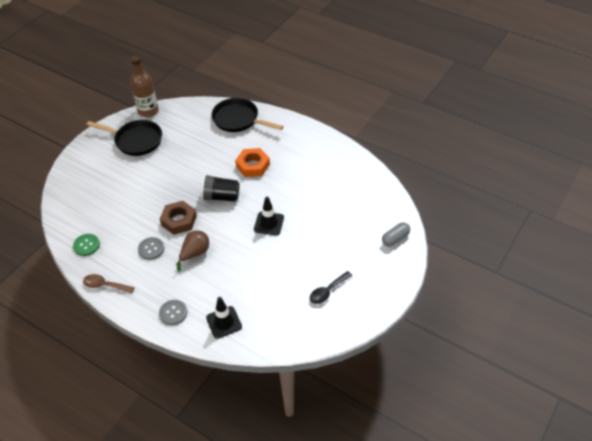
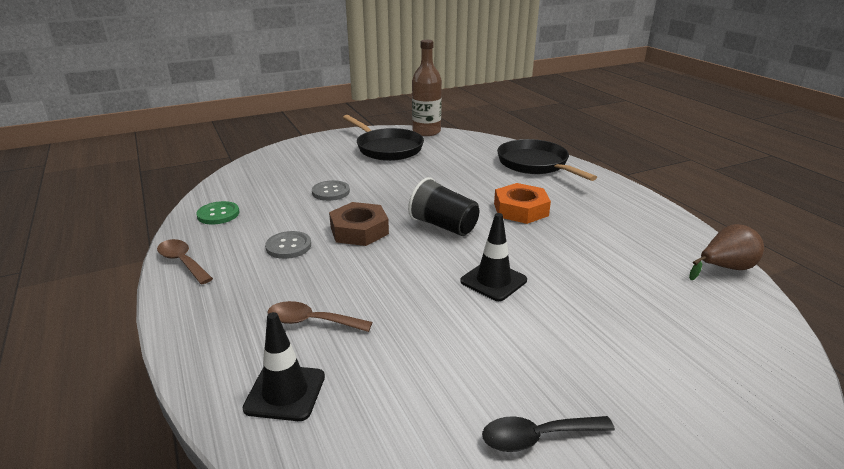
camera: 30 degrees right, 20 degrees down
(173, 313) = (224, 337): grey button -> grey button (331, 192)
(195, 253) = (341, 274): brown pear -> brown pear (725, 268)
(204, 286) = (311, 321): none -> brown spoon
(395, 238) = (759, 403): grey capsule -> none

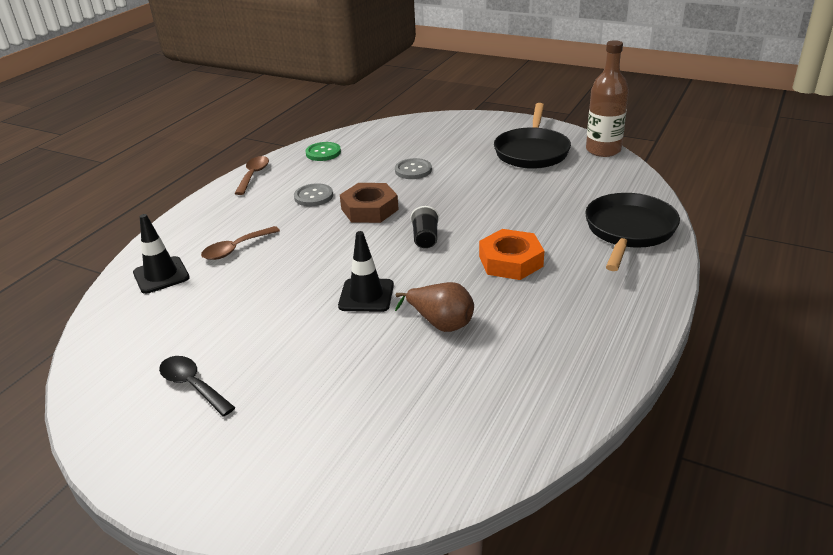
camera: 55 degrees right, 5 degrees up
(311, 321) = (235, 249): brown spoon -> brown spoon turned 105 degrees counterclockwise
(444, 226) = (425, 238): black cup -> black cup, size x0.62
(725, 268) = (554, 420): brown pear -> brown pear (440, 323)

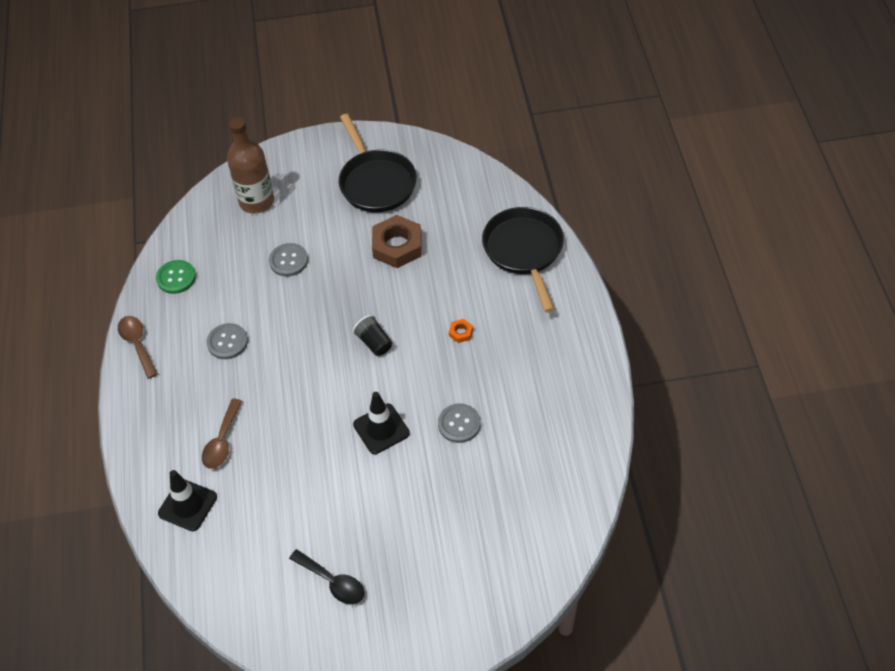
camera: 35 degrees left, 20 degrees up
(192, 385) = (333, 582): black spoon -> black spoon turned 150 degrees counterclockwise
(369, 209) = (295, 332): brown nut -> brown nut (397, 246)
(440, 323) = (459, 424): brown pear -> grey button
(510, 261) = (461, 332): orange nut -> orange nut, size x0.43
(603, 150) = (436, 151): brown bottle -> brown bottle (256, 201)

